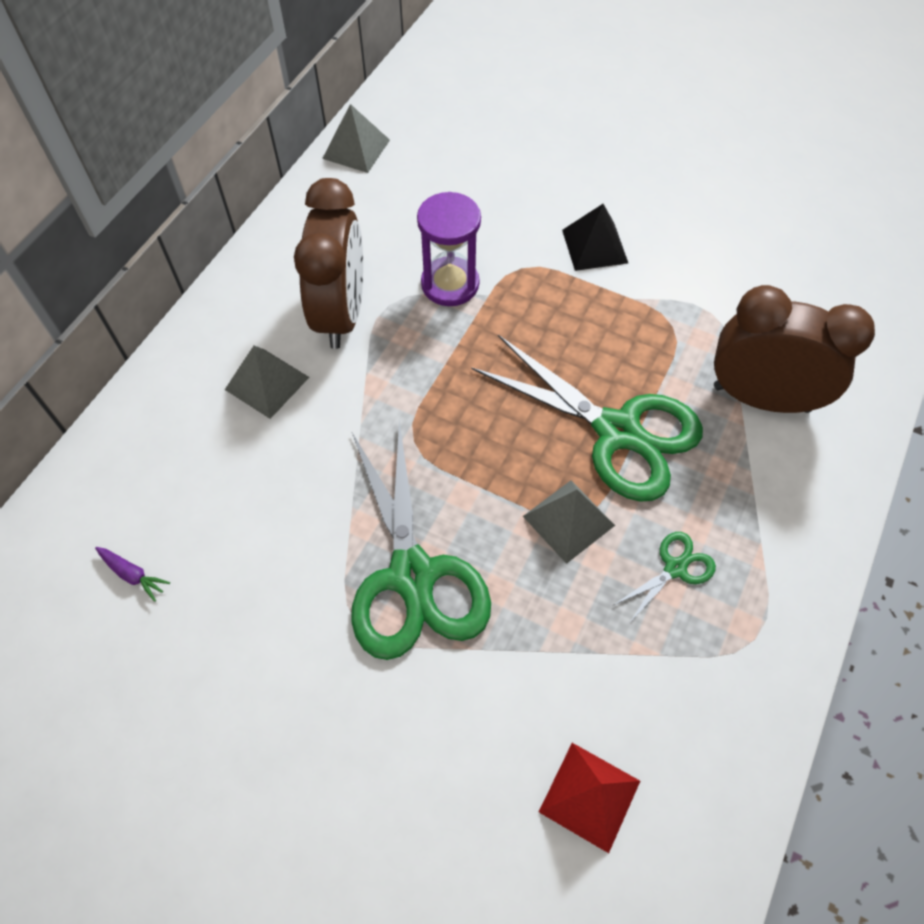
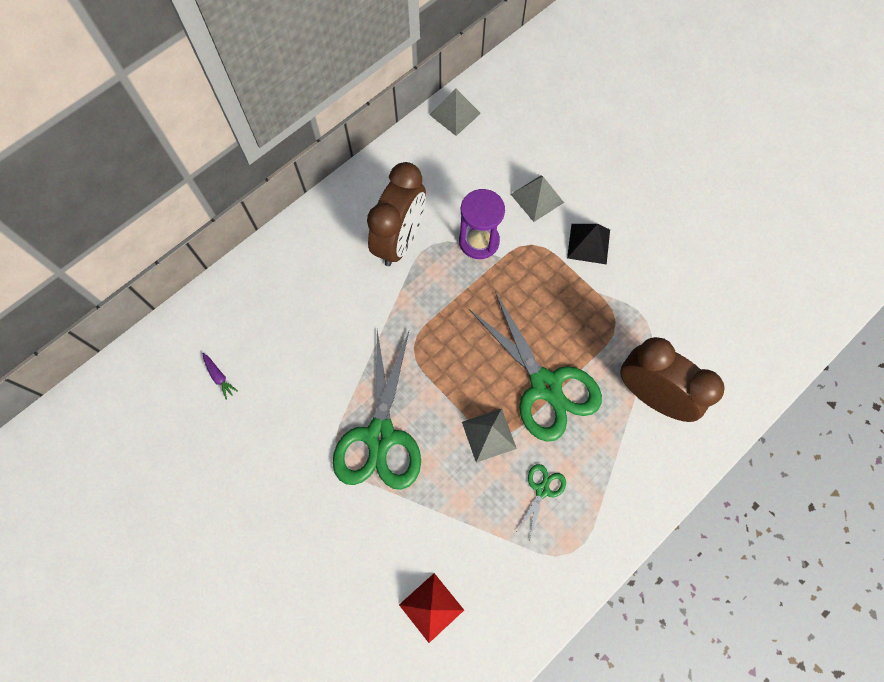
camera: 20 degrees right, 10 degrees up
(267, 383) = (337, 275): grey pyramid -> grey pyramid (537, 198)
(675, 568) = (542, 490): green scissors -> green scissors turned 45 degrees counterclockwise

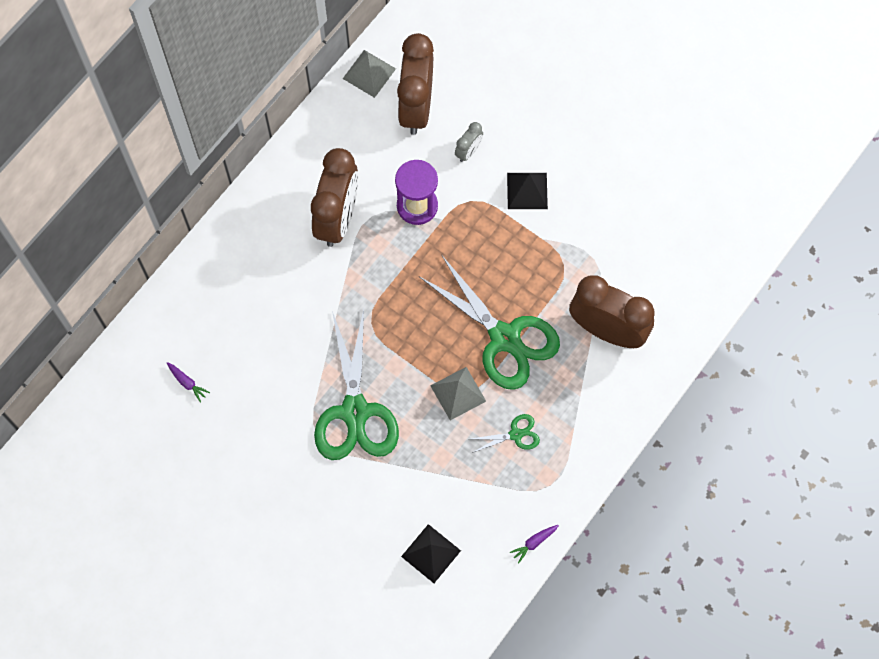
camera: 10 degrees left, 0 degrees up
(431, 607) = (431, 553): red pyramid -> black pyramid
(493, 150) = (416, 107): none -> brown clock
(537, 198) = (468, 151): grey pyramid -> grey clock
(542, 490) = (515, 434): green scissors -> green scissors turned 60 degrees clockwise
(544, 616) = (534, 543): none -> purple carrot

